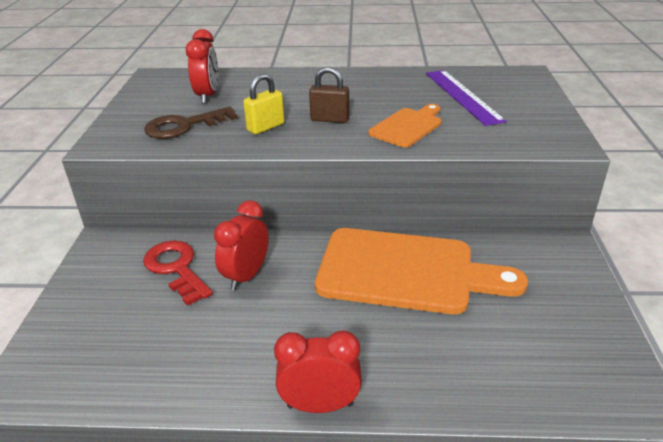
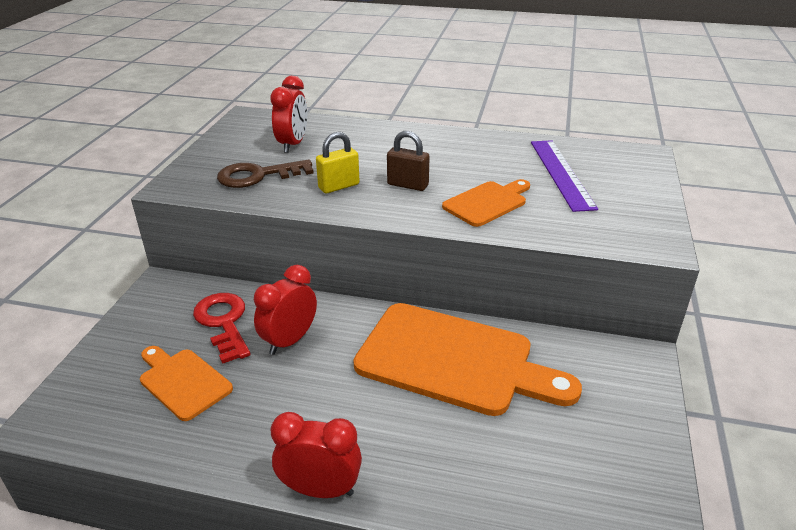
camera: 10 degrees right, 0 degrees up
(152, 328) = (183, 382): none -> orange cutting board

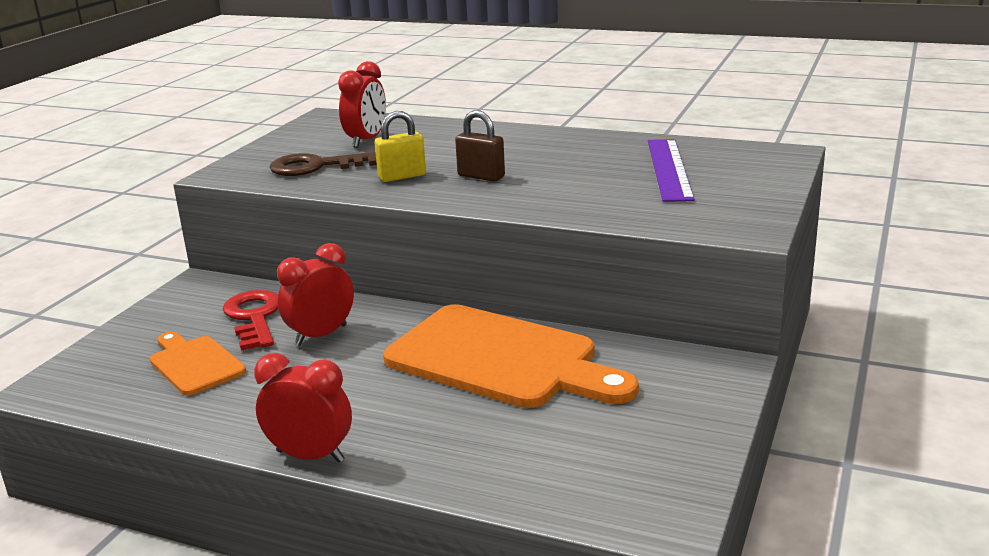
camera: 10 degrees right, 10 degrees down
(487, 202) = (566, 192): orange cutting board -> none

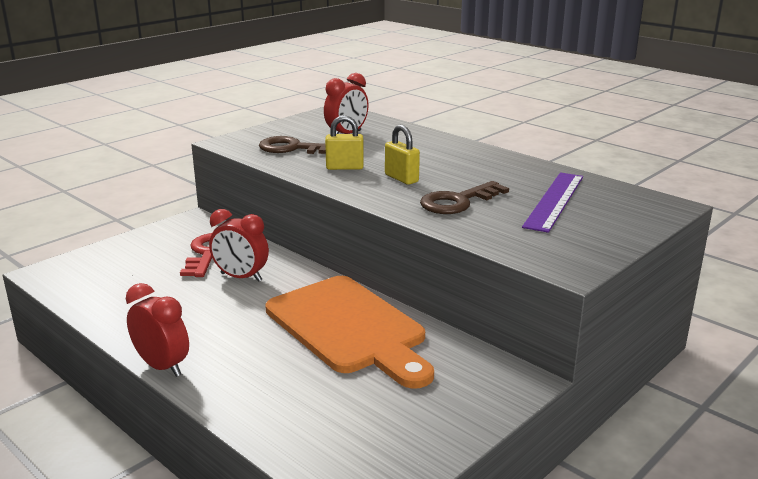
camera: 20 degrees right, 0 degrees up
(194, 364) = (145, 278): orange cutting board -> none
(321, 335) = (241, 277): red clock -> red clock turned 135 degrees counterclockwise
(481, 176) = (401, 178): brown padlock -> yellow padlock
(569, 189) = (458, 202): none -> brown key

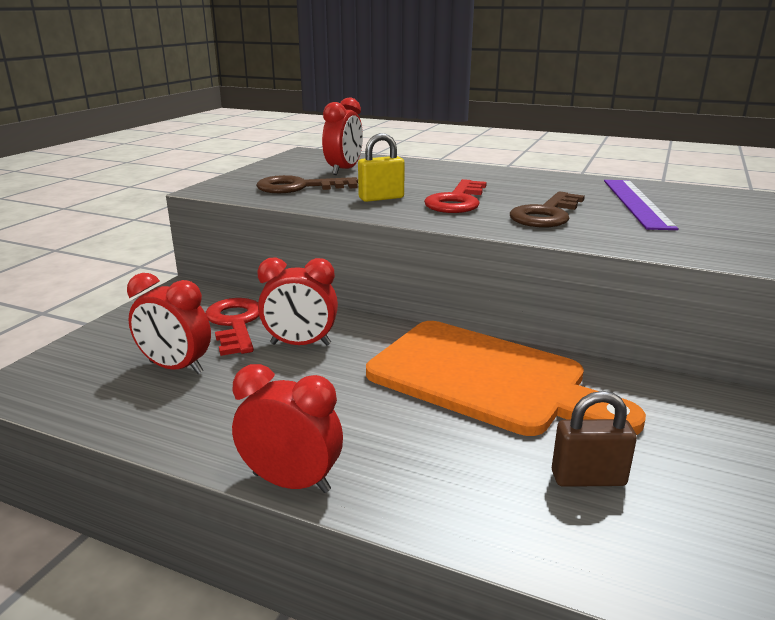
camera: 20 degrees left, 0 degrees up
(147, 279) = (176, 368): none -> red clock
(350, 407) = (588, 478): none -> brown padlock
(401, 178) = (457, 201): yellow padlock -> red key

